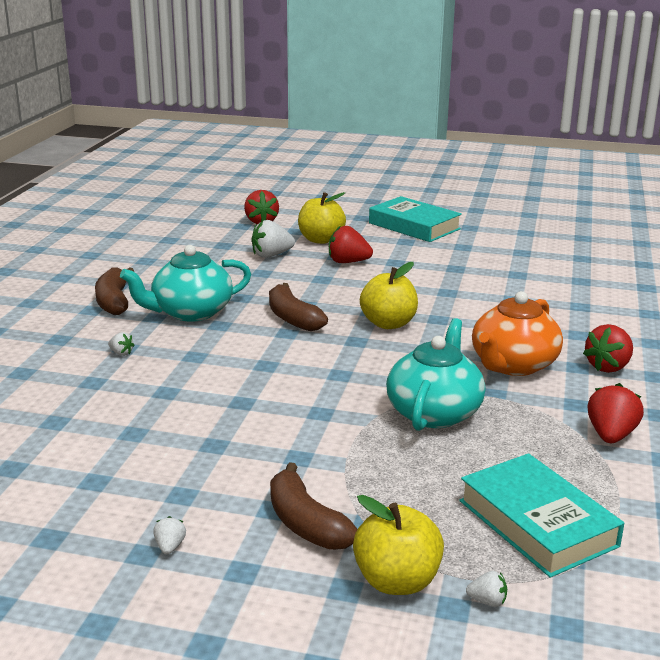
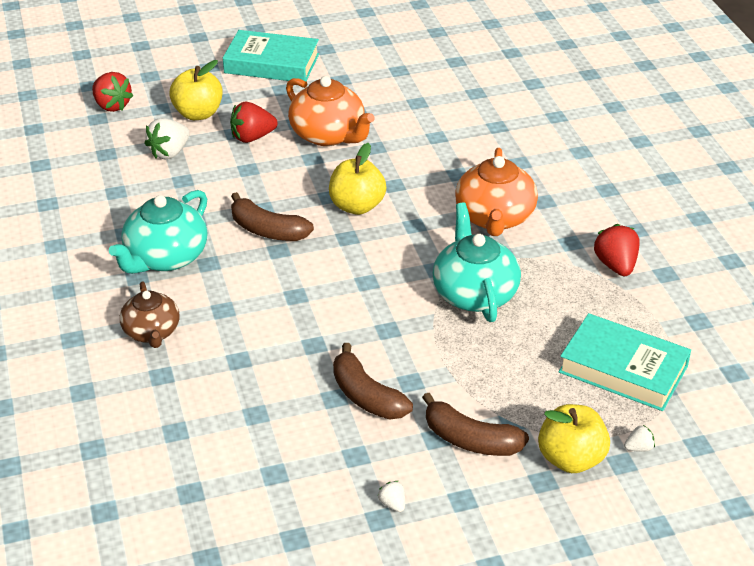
camera: 30 degrees left, 15 degrees up
(114, 301) = (74, 270): brown banana -> brown banana (366, 396)
(121, 353) = (151, 332): white strawberry -> brown teapot
(414, 275) = (328, 135): none -> orange teapot
(608, 367) = (566, 192): red strawberry -> none

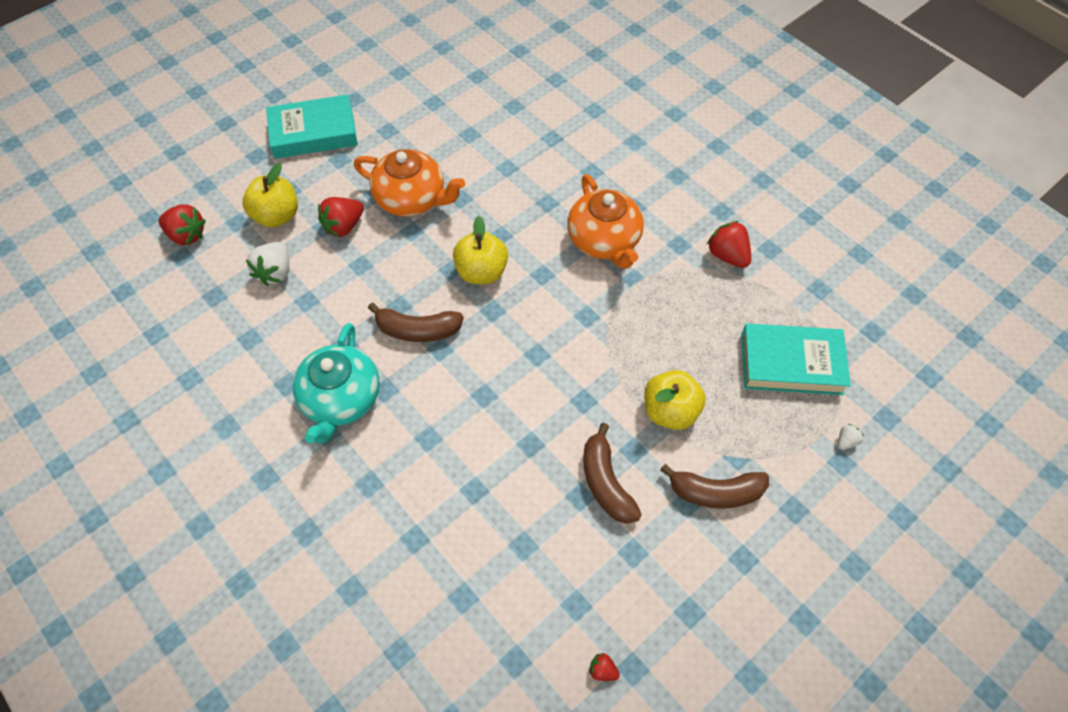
camera: 25 degrees left, 20 degrees up
(151, 332) = (377, 492): brown teapot -> none
(265, 528) = (602, 670): none -> red strawberry
(366, 396) = (606, 482): brown banana -> brown banana turned 45 degrees clockwise
(392, 504) = (691, 591): white strawberry -> none
(474, 293) = (633, 330): turquoise teapot -> none
(571, 459) = (802, 476): yellow apple -> yellow apple (670, 411)

